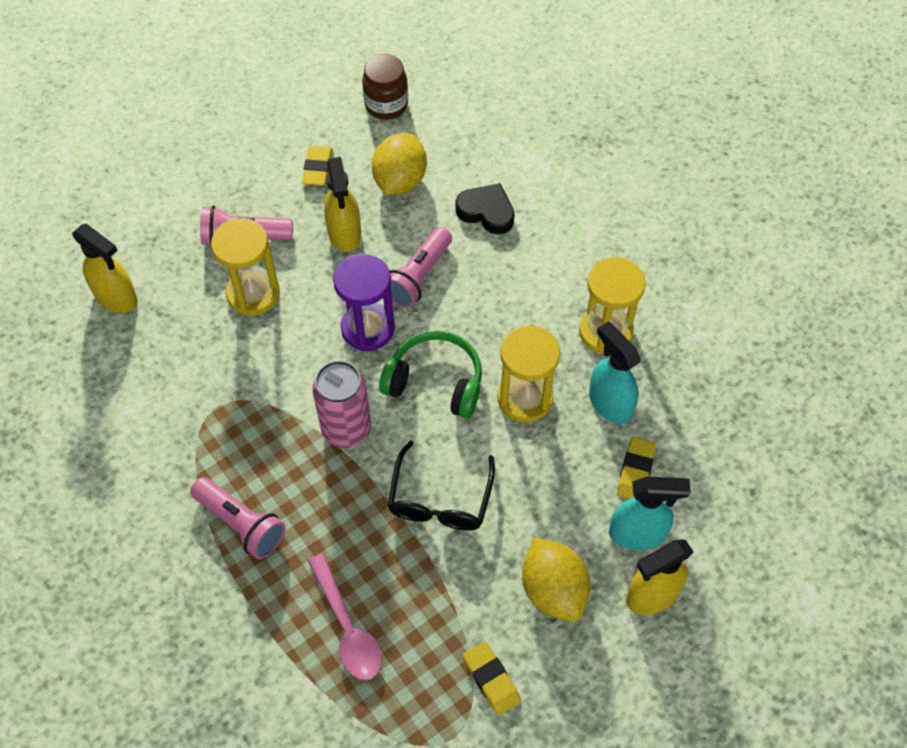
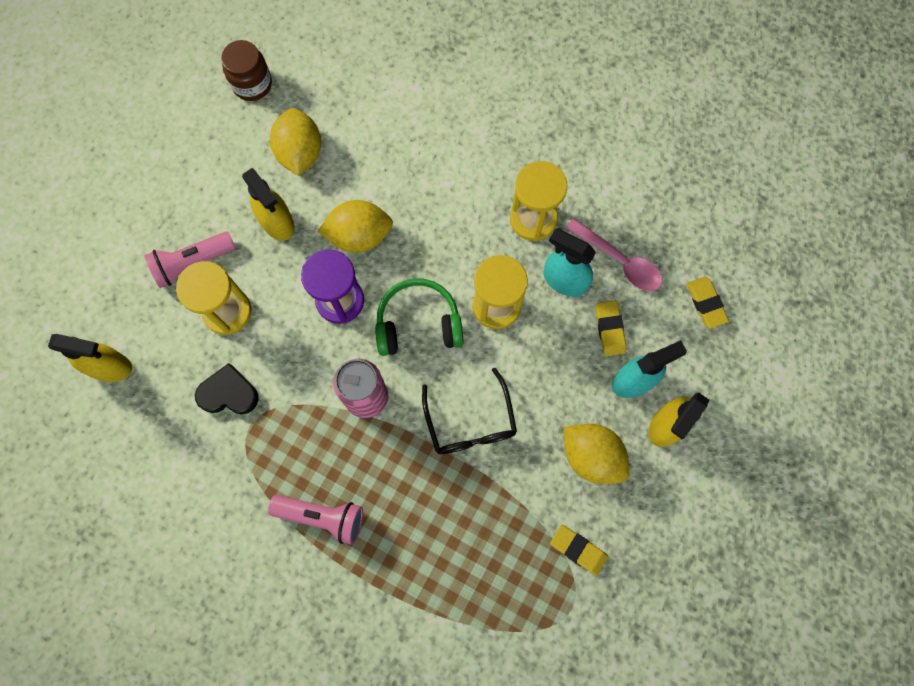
camera: 25 degrees left, 15 degrees up
(317, 168) = (223, 170): yellow eraser -> yellow eraser (706, 303)
(347, 627) = (449, 561): pink spoon -> pink spoon (619, 261)
(418, 277) = (359, 235): pink flashlight -> yellow lemon
(486, 212) = (387, 151): black heart -> black heart (229, 393)

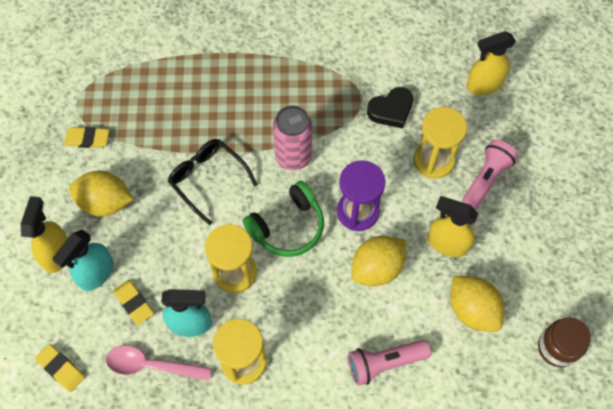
camera: 150 degrees right, 10 degrees down
(322, 516) = (275, 72): pink flashlight -> pink flashlight (384, 363)

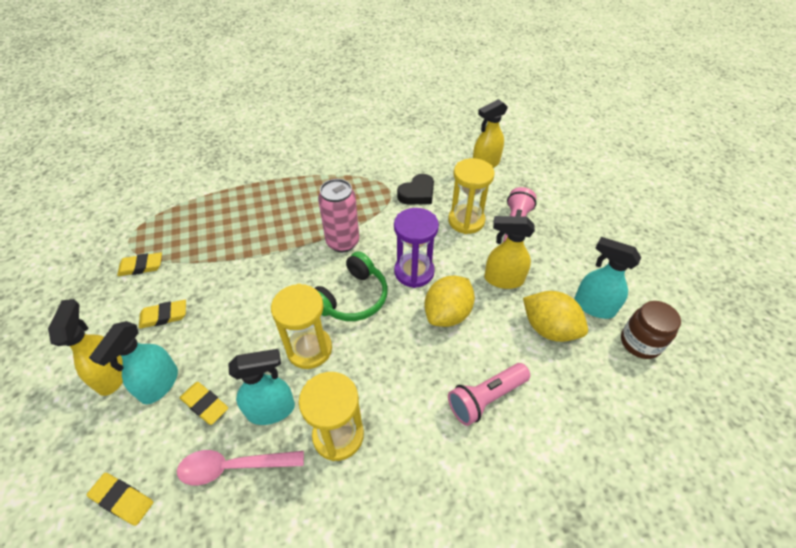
camera: 15 degrees left, 15 degrees down
(105, 203) = (164, 316): yellow lemon -> yellow eraser
(207, 179) = (266, 275): black glasses -> none
(528, 297) = (593, 306): none -> turquoise spray bottle

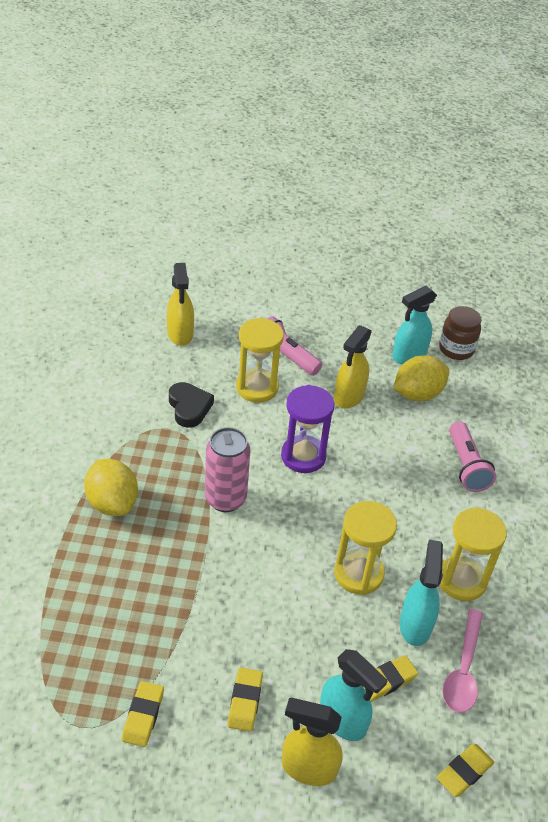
camera: 70 degrees left, 5 degrees down
(352, 297) = (310, 518): green headphones -> none
(447, 314) = (368, 453): yellow lemon -> yellow lemon (112, 503)

